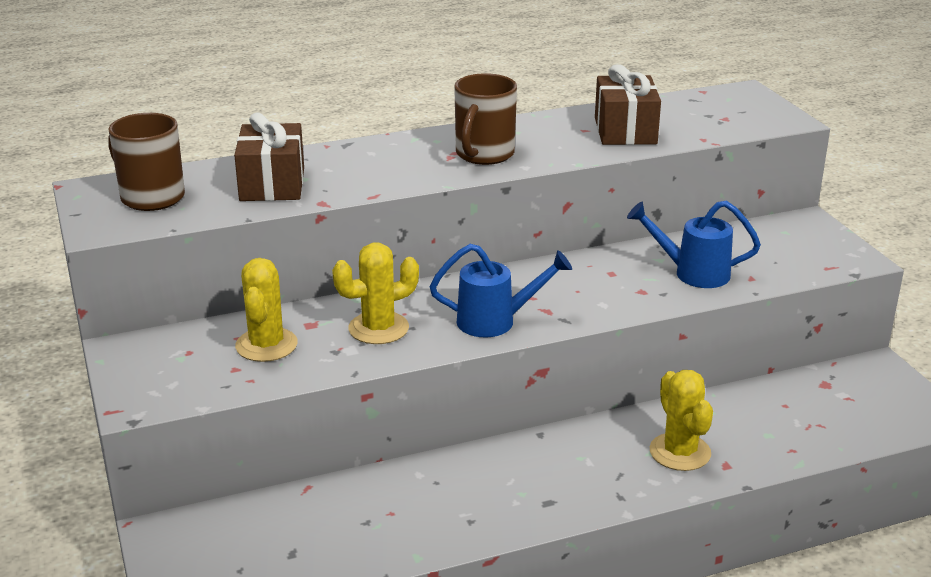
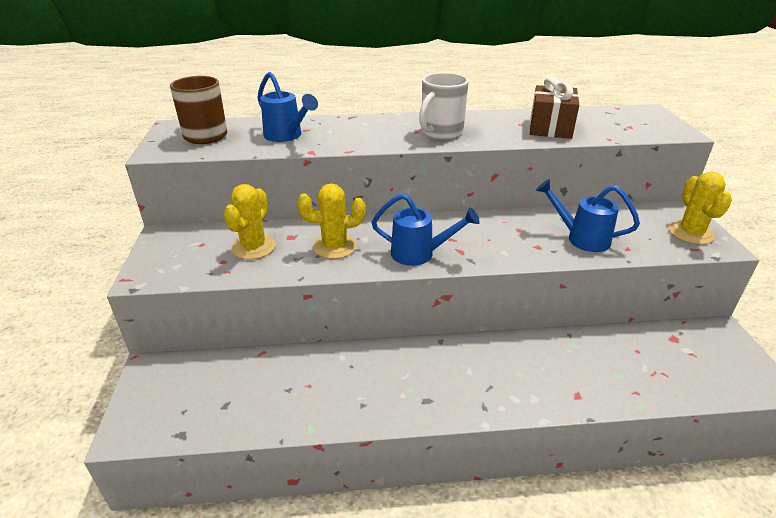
camera: 15 degrees right, 5 degrees up
(272, 184) = (286, 136): brown gift -> blue watering can
(484, 155) = (440, 132): brown mug -> white mug
(680, 452) = (542, 376): yellow cactus -> yellow cactus (690, 233)

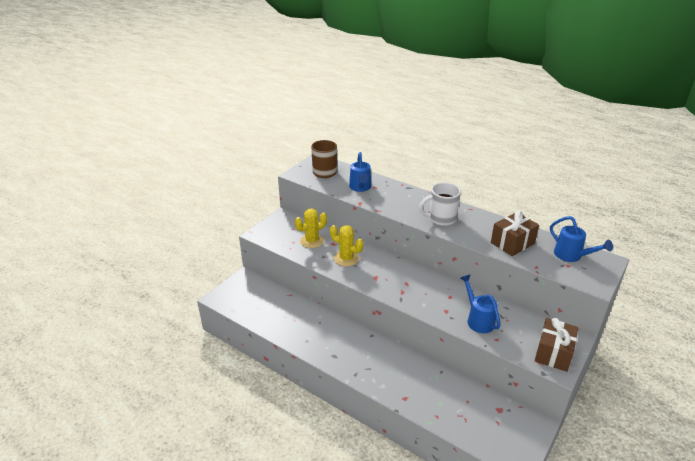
camera: 40 degrees right, 0 degrees up
(419, 254) = (380, 283): blue watering can -> blue watering can (572, 256)
(690, 233) = (553, 353): yellow cactus -> brown gift

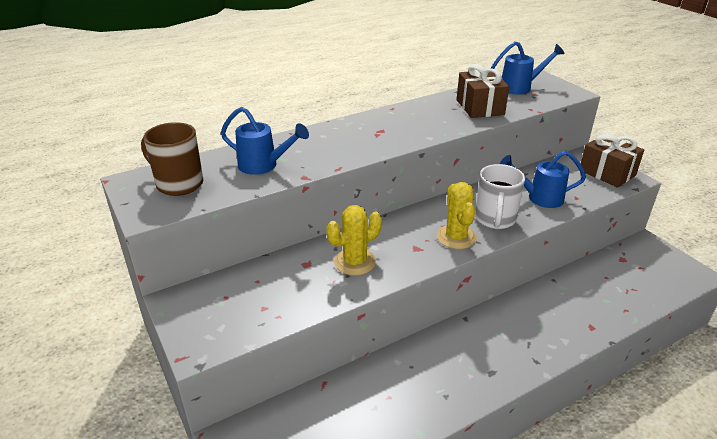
camera: 65 degrees left, 0 degrees up
(312, 241) = (280, 285): yellow cactus -> yellow cactus (456, 237)
(441, 219) = (398, 131): white mug -> white mug (495, 219)

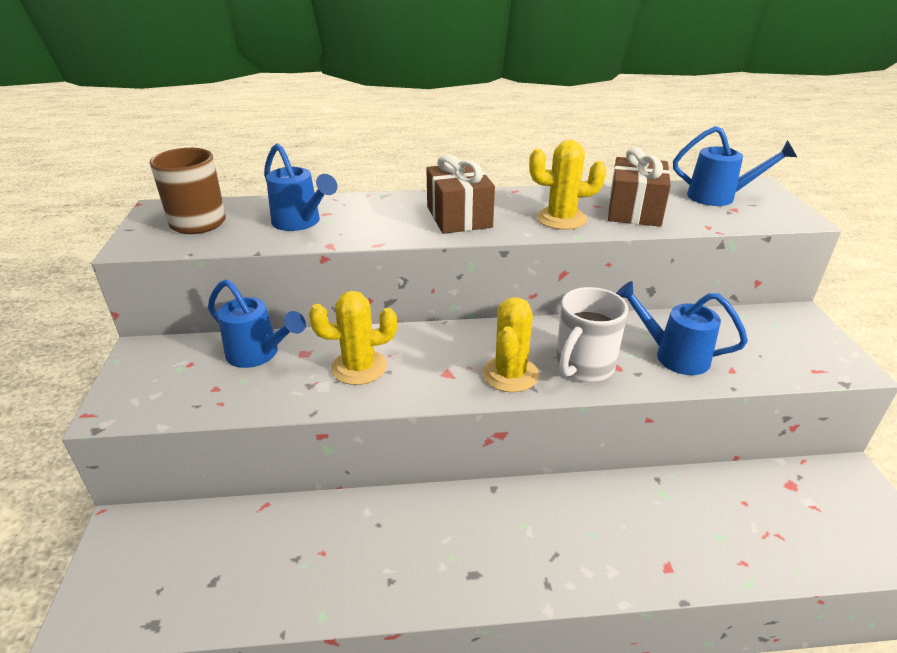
camera: 25 degrees right, 0 degrees up
(273, 275) = (259, 355): none -> blue watering can
(441, 122) = (561, 219): none -> yellow cactus
(607, 173) = (812, 348): brown gift -> brown gift (459, 217)

